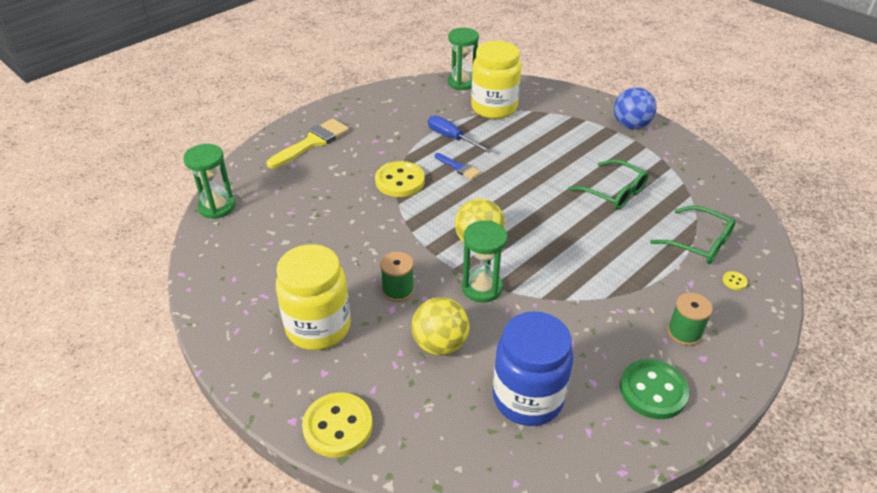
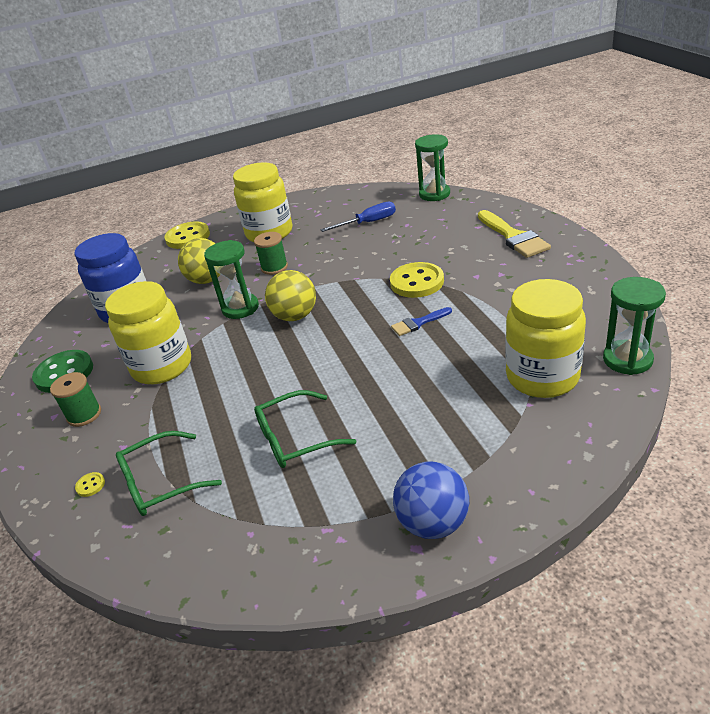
camera: 120 degrees right, 5 degrees down
(451, 138) = (481, 327): blue screwdriver -> blue screwdriver (368, 223)
(594, 307) = (162, 367): none -> yellow jar

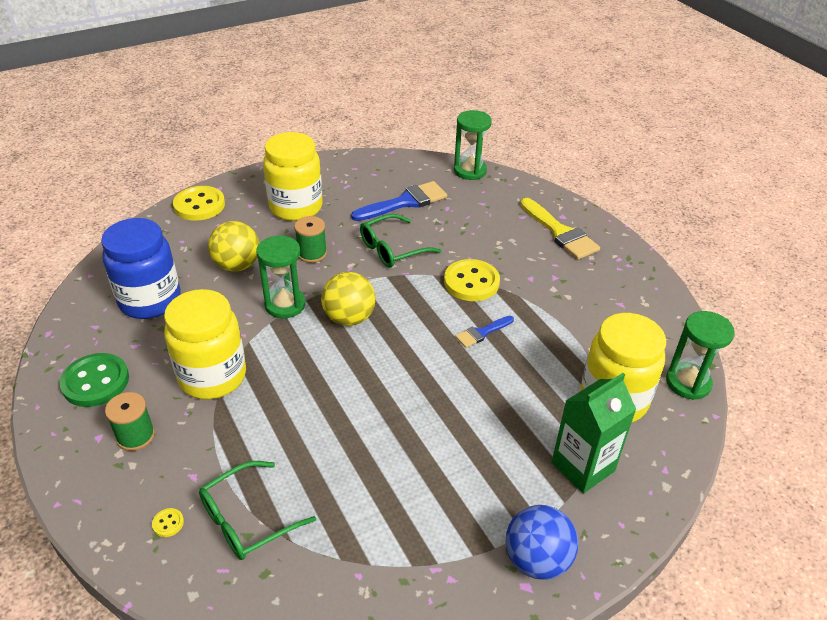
camera: 15 degrees left, 5 degrees up
(296, 438) = (382, 467): green glasses -> green glasses (393, 249)
(368, 223) = (405, 202): blue screwdriver -> blue brush
(498, 437) = (583, 467): none -> green carton

